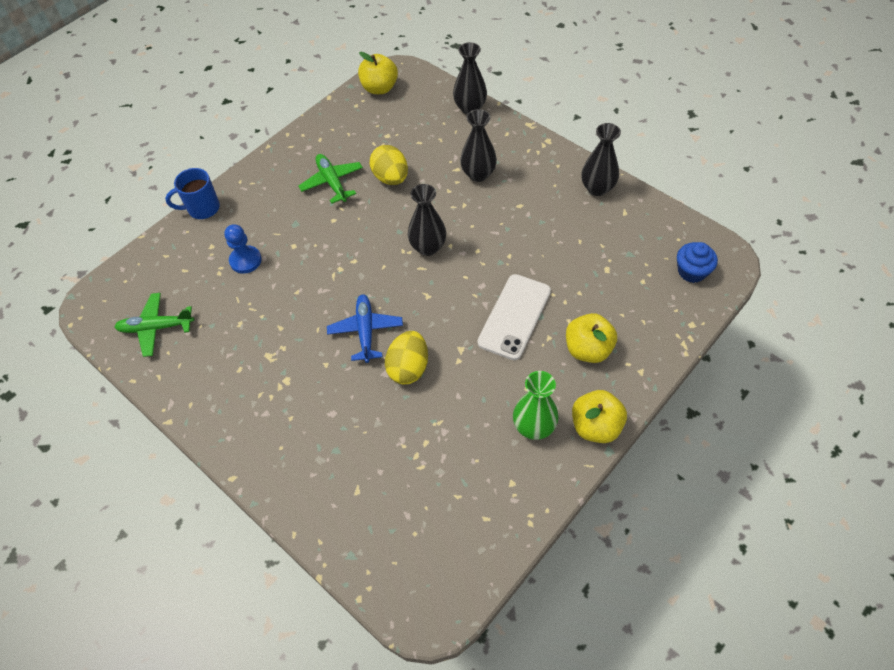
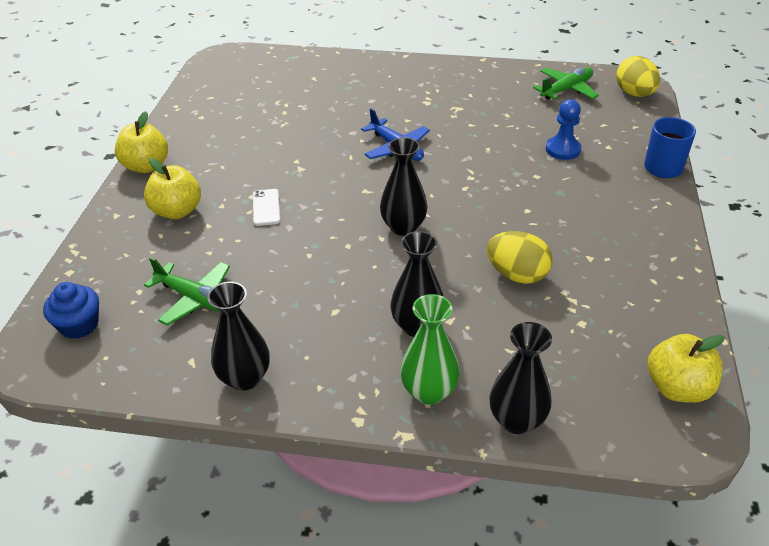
camera: 145 degrees right, 15 degrees down
(332, 182) = (575, 242): green plane -> green plane (195, 299)
(408, 368) = (336, 141): yellow egg -> yellow egg (634, 94)
(514, 316) = (266, 207): white phone -> white phone, size x0.52
(534, 427) = (201, 148): green vase -> green vase (429, 391)

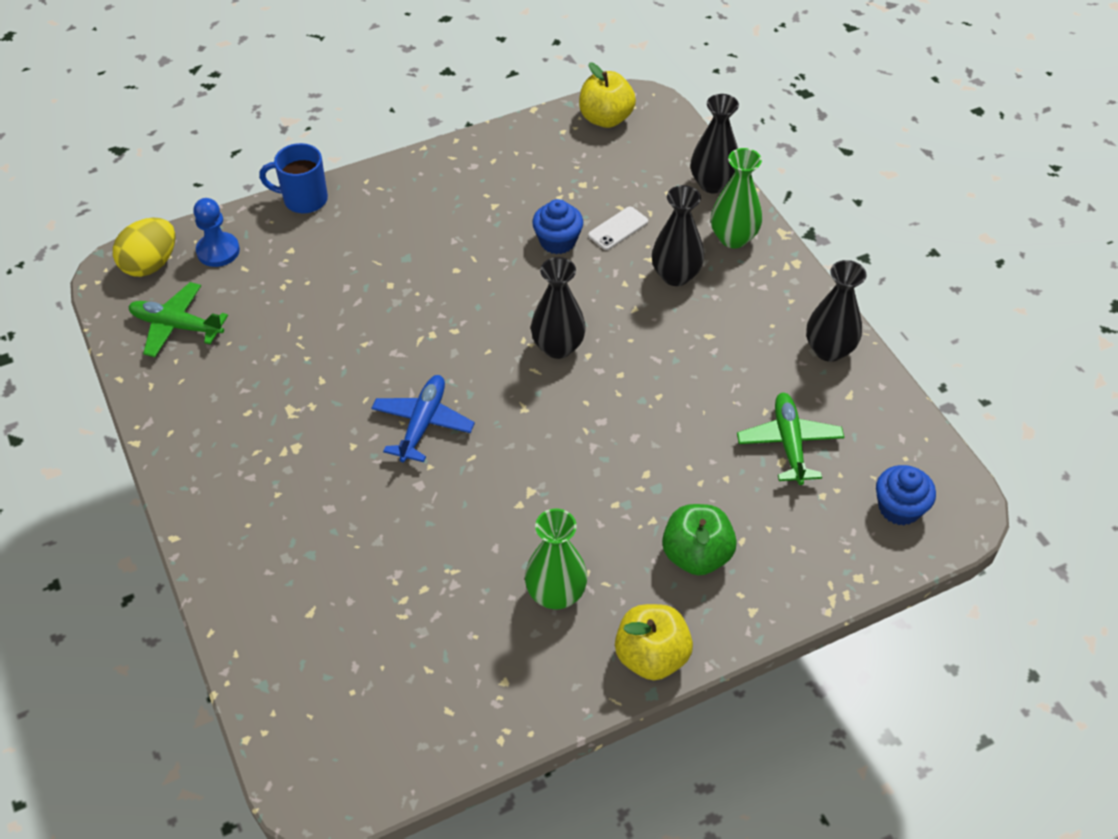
camera: 125 degrees left, 10 degrees up
(177, 211) = (696, 555): yellow apple -> green apple
(224, 150) = (556, 594): none -> green vase
(266, 207) = (622, 476): white phone -> white phone (618, 228)
(517, 275) = (557, 241): yellow egg -> blue cupcake
(563, 149) = (322, 282): blue pawn -> blue pawn (218, 251)

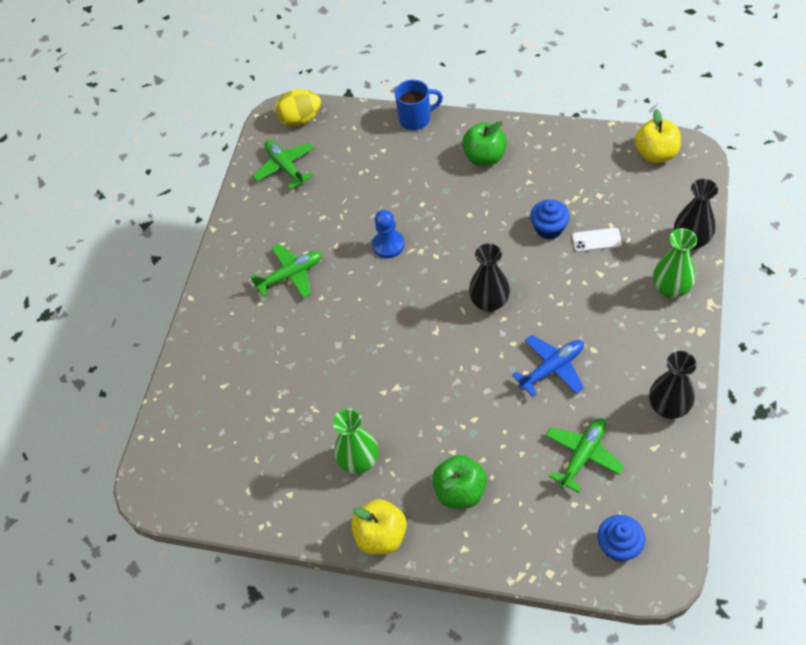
camera: 45 degrees right, 5 degrees up
(218, 251) = (342, 129): blue pawn -> blue pawn (388, 245)
(291, 441) = (291, 275): none -> green plane
(303, 199) = (416, 119): blue mug -> blue mug turned 120 degrees clockwise
(422, 203) = (484, 157): none -> green apple
(423, 423) = (370, 306): blue plane -> blue plane (552, 368)
(675, 275) = (607, 294): black vase -> none

